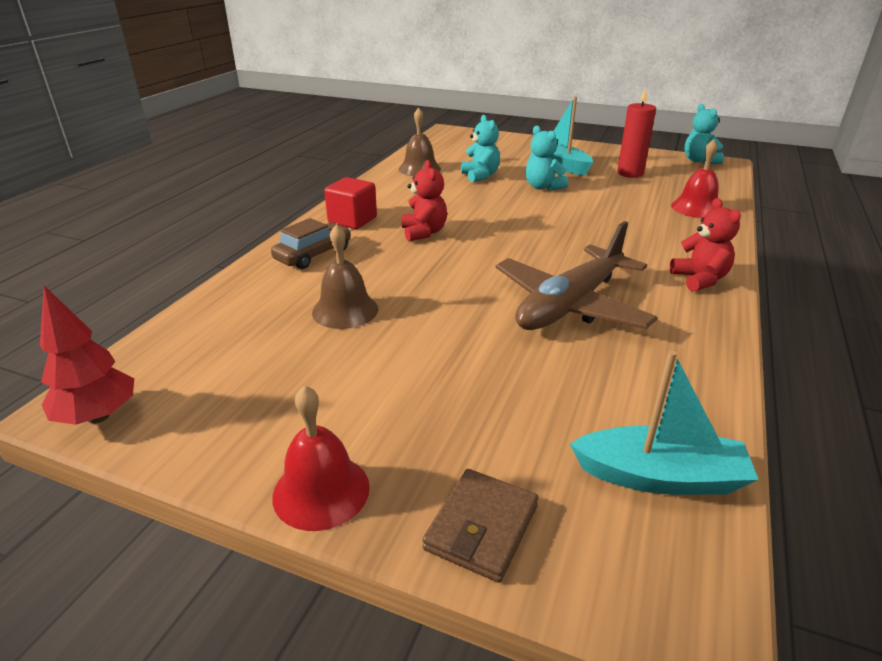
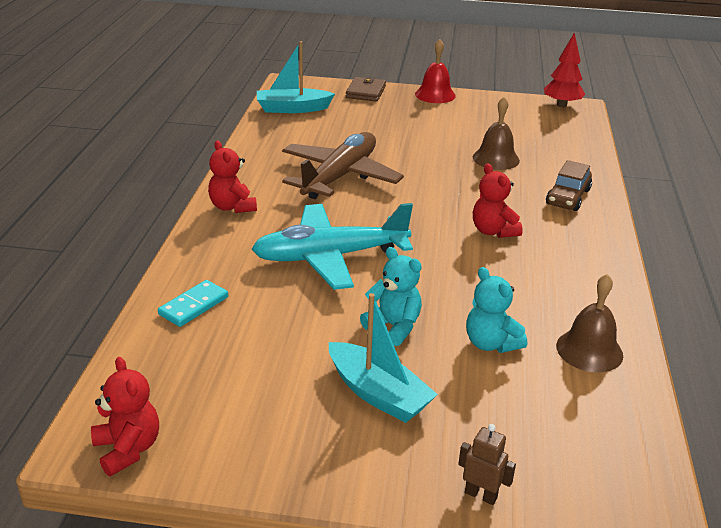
camera: 165 degrees right, 0 degrees up
(352, 220) = (577, 239): red cube -> none
(519, 140) = (481, 495): none -> brown robot
(587, 227) = (329, 257): none -> turquoise plane
(630, 173) = (265, 383): red candle -> none
(696, 208) = (193, 306): red bell -> turquoise domino
(699, 161) = (128, 449): turquoise teddy bear -> red teddy bear

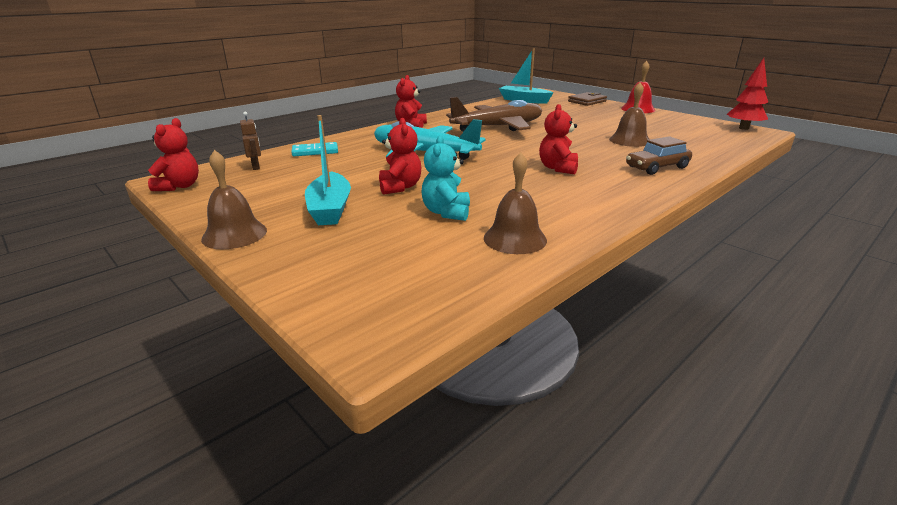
camera: 40 degrees right, 5 degrees down
(345, 482) = (234, 234): none -> brown bell
(393, 326) = (400, 187): turquoise teddy bear -> red teddy bear
(481, 495) = (288, 272): brown robot -> brown robot (256, 167)

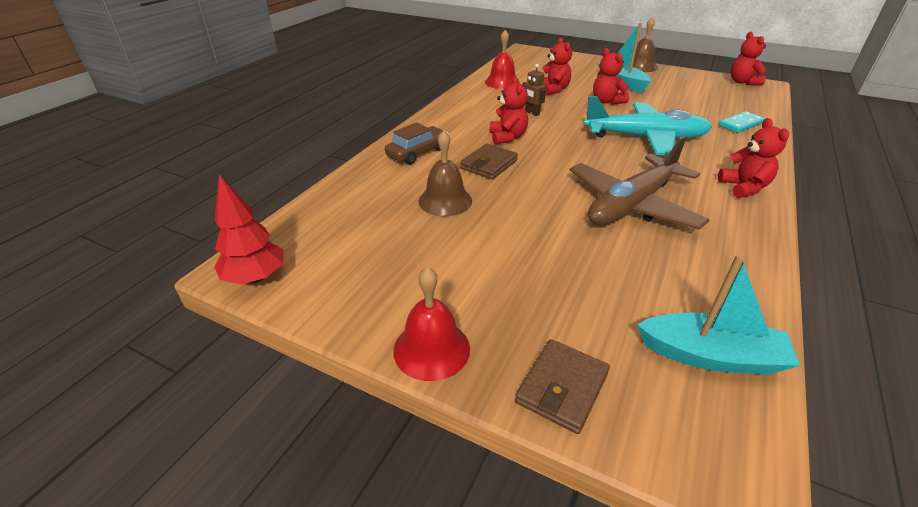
camera: 160 degrees right, 10 degrees up
(256, 167) = (741, 102): brown robot -> brown robot (532, 113)
(446, 212) = (553, 90): turquoise teddy bear -> red teddy bear
(515, 238) = (502, 82): brown bell -> red bell
(587, 153) = (489, 164): none -> brown wallet

